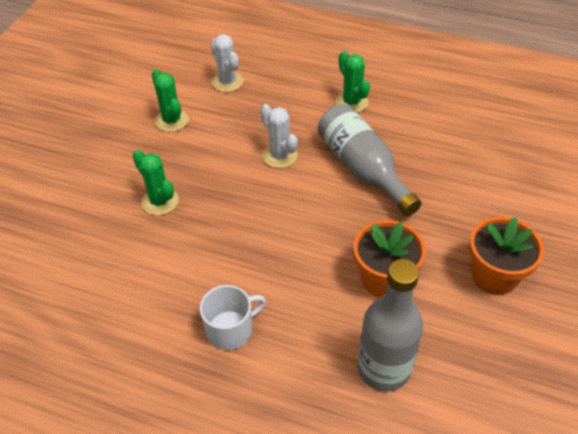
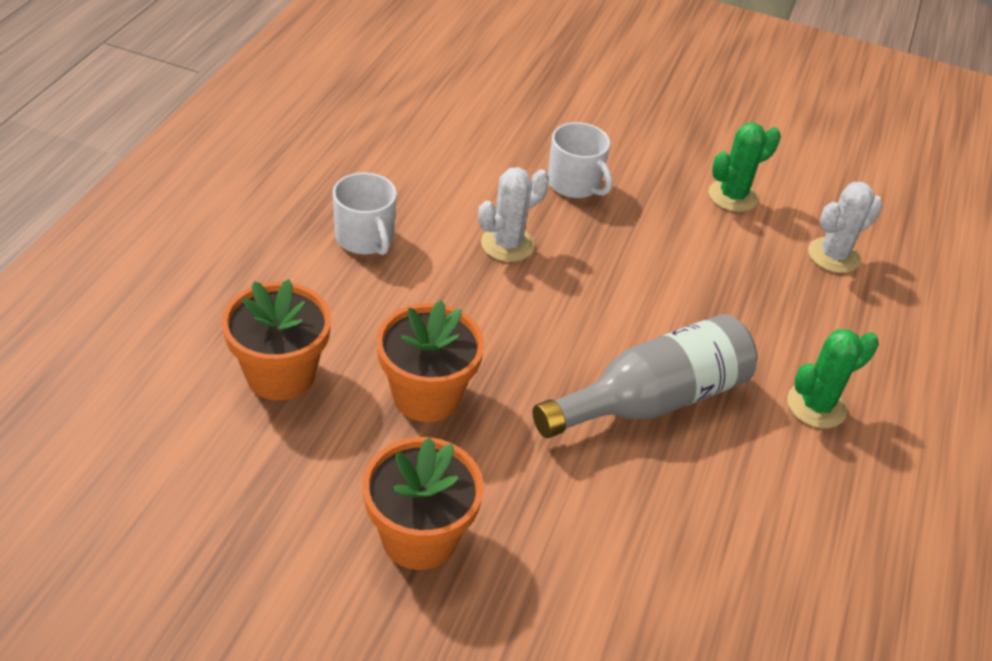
camera: 85 degrees right, 5 degrees down
(160, 201) = (575, 184): green cactus -> white mug
(279, 156) = (672, 304): white cactus -> white cactus (507, 244)
(383, 368) = (280, 374): grey bottle -> orange flower pot

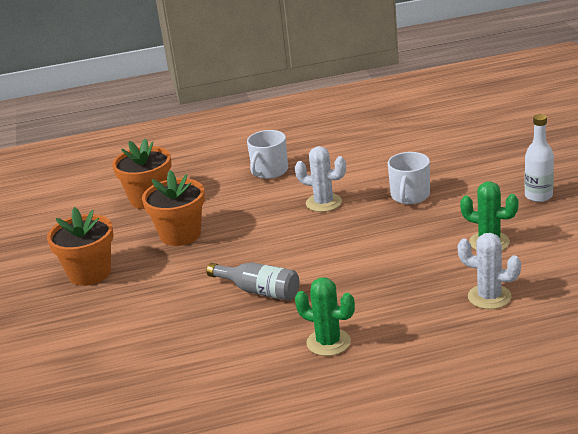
camera: 65 degrees right, 15 degrees down
(652, 400) = (259, 291): grey bottle -> grey bottle, size x0.62
(679, 119) = (538, 196): none -> white bottle

